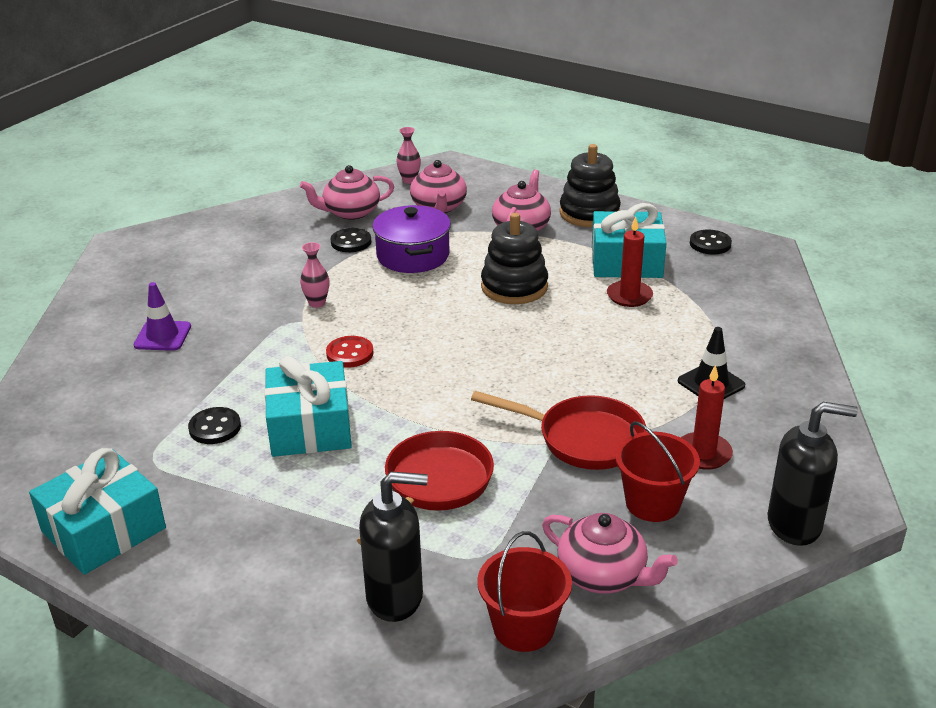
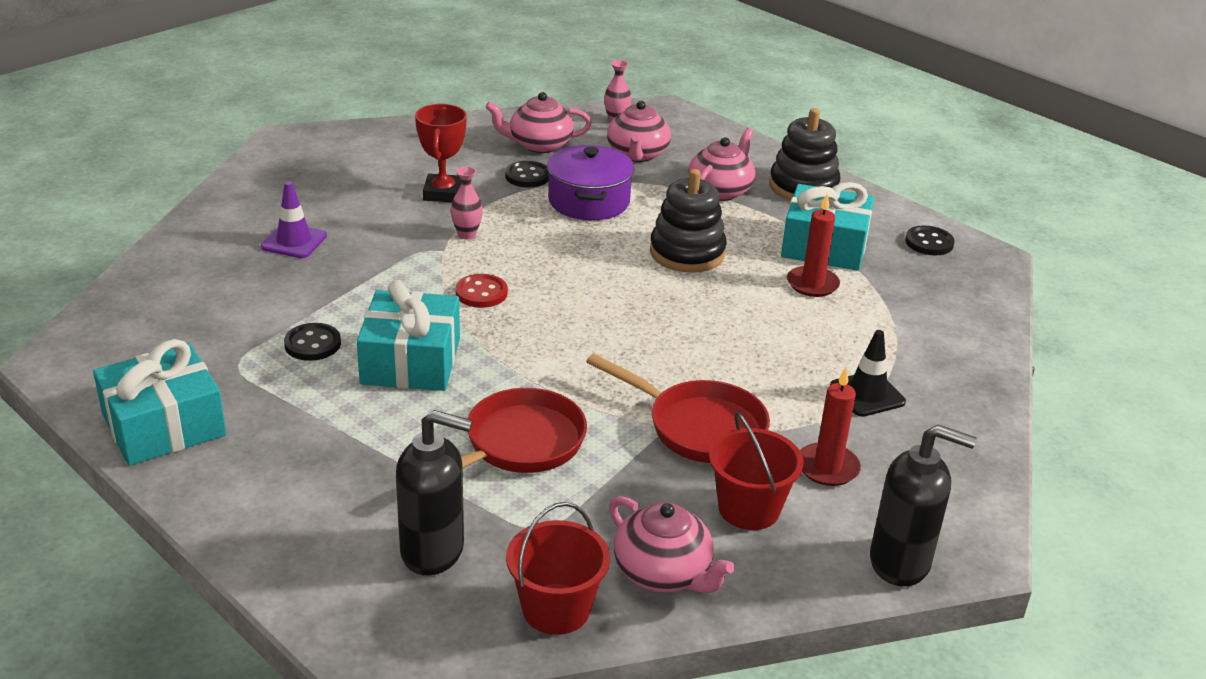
camera: 10 degrees right, 0 degrees up
(281, 269) = (443, 193): none -> red trophy

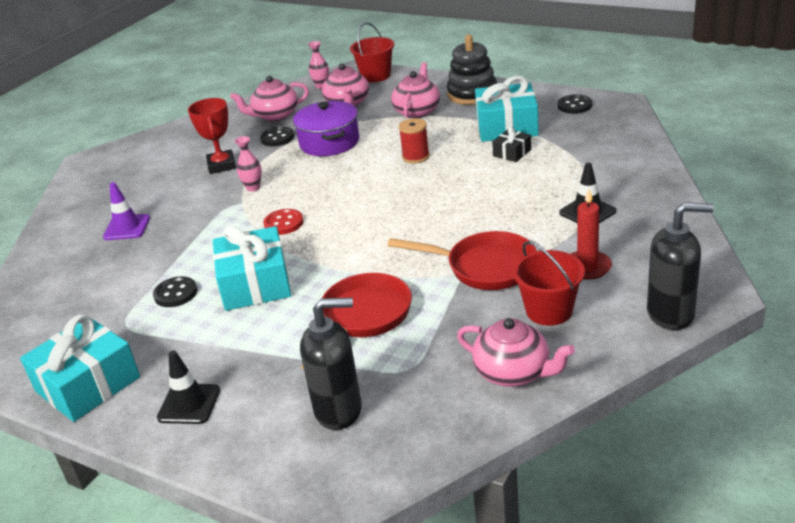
camera: 10 degrees left, 0 degrees up
(266, 487) = (189, 404): none -> black traffic cone
(556, 609) = (450, 422): red bucket -> red bucket (375, 76)
(687, 253) = (415, 157): black stacking toy -> red spool
(812, 284) = (512, 153): red candle -> black gift

